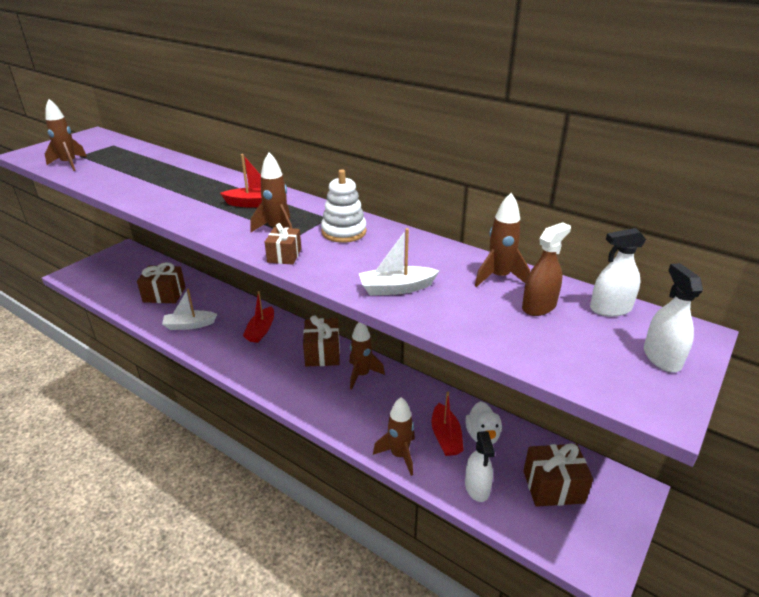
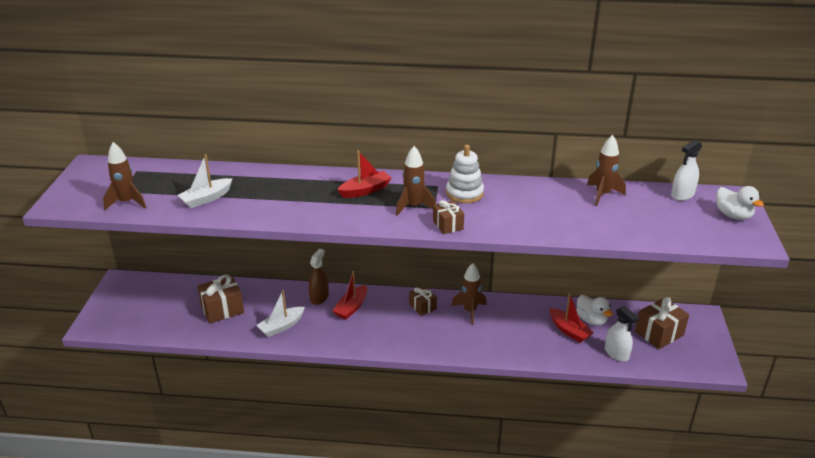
camera: 30 degrees left, 0 degrees up
(261, 330) = (351, 307): red boat -> red boat turned 45 degrees clockwise
(322, 353) = (422, 306): brown gift -> brown gift, size x0.61
(396, 288) = (551, 223): white boat -> white boat (206, 198)
(399, 455) = (550, 355): brown rocket -> none
(539, 306) = (644, 207): brown spray bottle -> brown spray bottle (319, 297)
(661, 358) = (733, 215): white spray bottle -> white duck

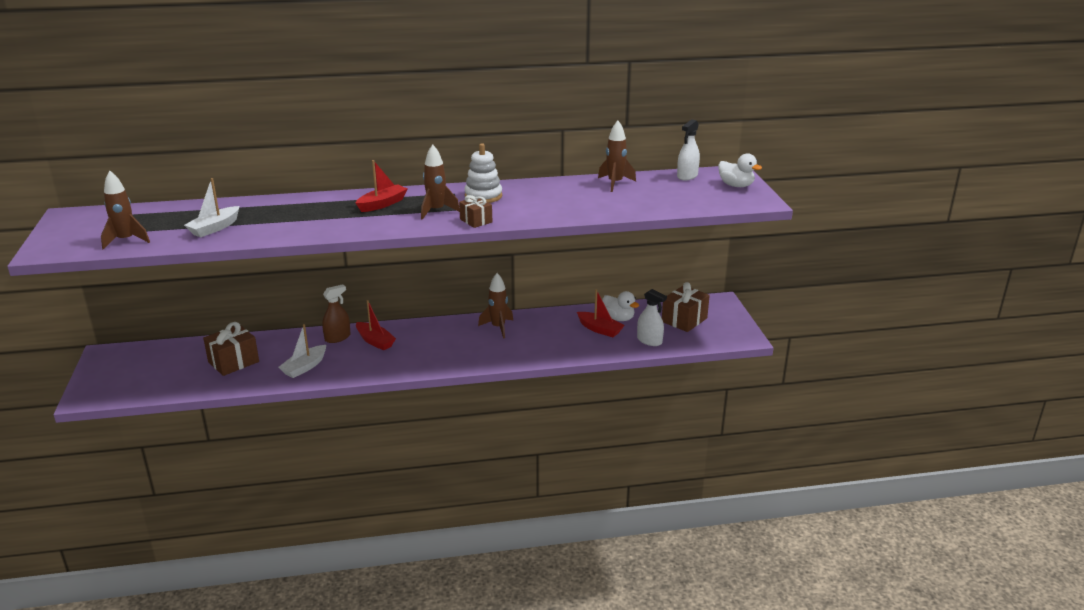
camera: 15 degrees left, 5 degrees down
(319, 297) = (337, 337): brown spray bottle -> brown spray bottle turned 45 degrees clockwise
(351, 307) = (375, 341): red boat -> red boat turned 60 degrees counterclockwise
(422, 306) = (449, 330): brown gift -> none

